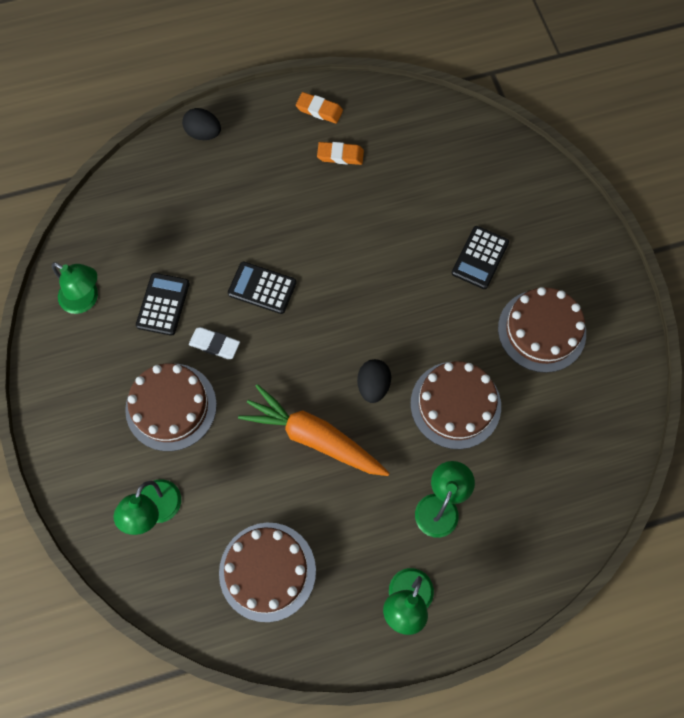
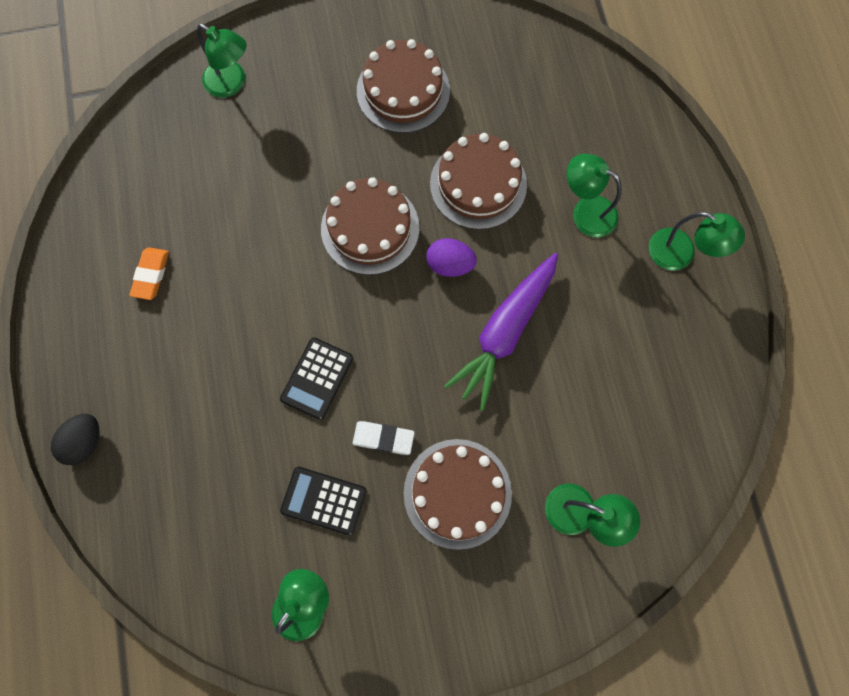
camera: 85 degrees left, 5 degrees up
(214, 344) = (383, 438): white eraser -> white eraser turned 75 degrees clockwise
(267, 571) = (650, 391): brown cake -> brown cake (370, 228)
(314, 437) = (505, 332): orange carrot -> purple carrot
(319, 110) = (80, 294): orange eraser -> none
(373, 385) = (450, 264): black egg -> purple egg
(480, 258) = (310, 139): black calculator -> none
(523, 189) = (232, 84): none -> green lamp

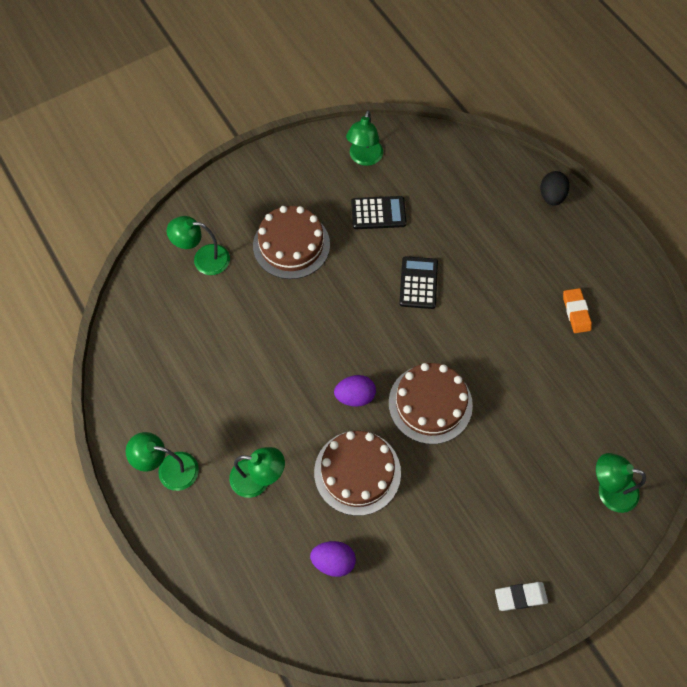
camera: 160 degrees right, 10 degrees down
(383, 438) = (355, 261): white eraser -> white eraser (520, 597)
(403, 91) = (457, 538): brown cake -> none
(505, 332) = (294, 359): purple carrot -> none
(533, 111) = (333, 561): none -> purple egg

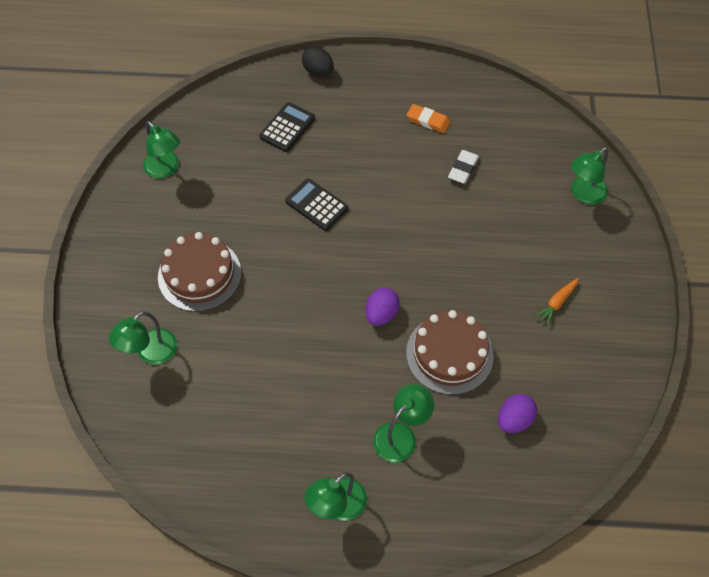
camera: 55 degrees left, 5 degrees down
(378, 213) = (228, 192): black calculator -> black calculator (287, 127)
(430, 404) = (429, 264): brown cake -> none
(473, 532) = (557, 303): none -> orange carrot
(520, 597) = (628, 304): white eraser -> white eraser (463, 168)

